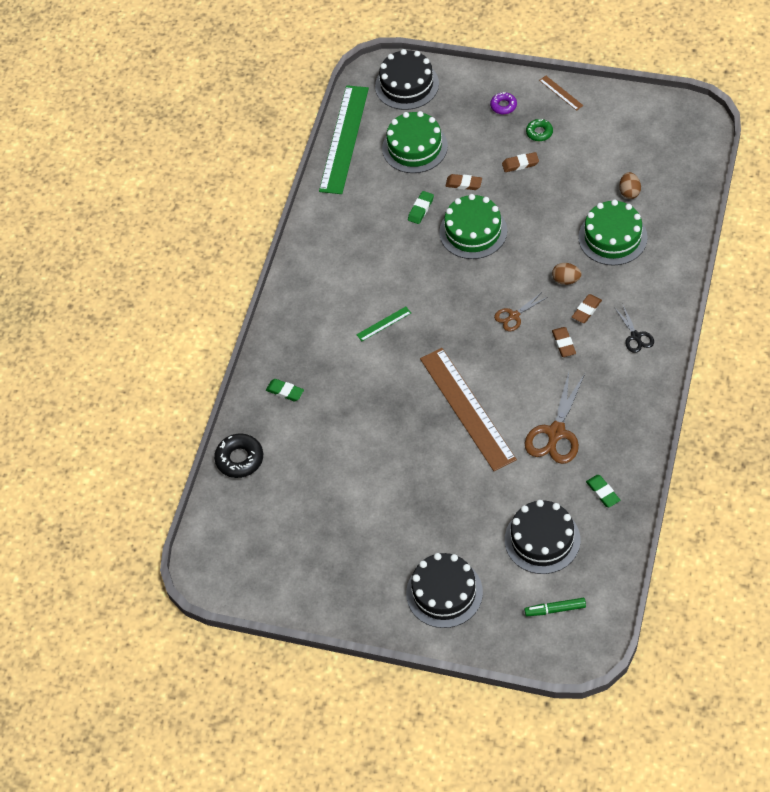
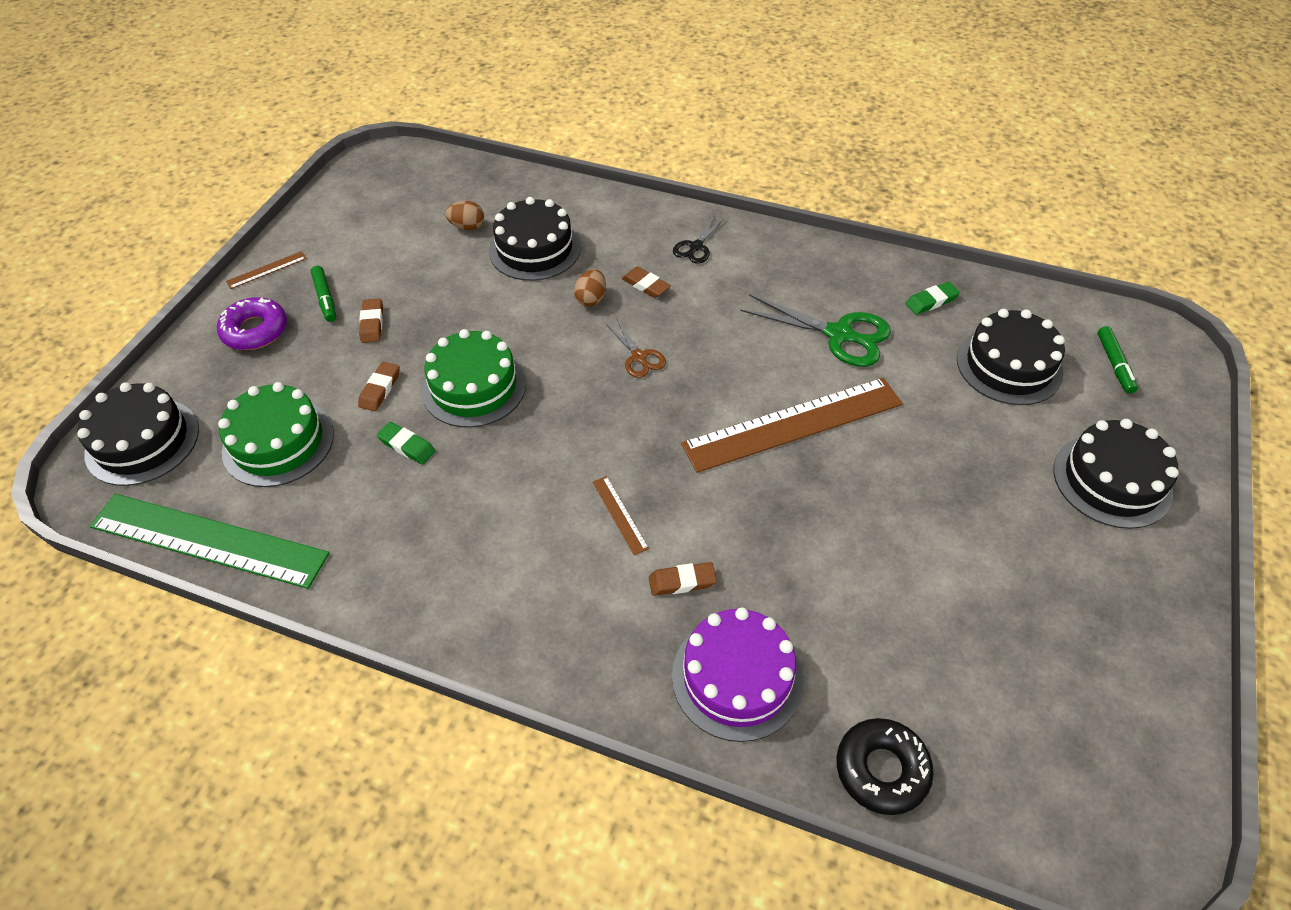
camera: 90 degrees left, 5 degrees down
(285, 391) = (737, 677): green eraser -> purple cake
(383, 324) = (619, 514): green ruler -> brown ruler
(503, 106) = (255, 330): purple donut -> purple donut, size x1.64
(539, 132) = (325, 298): green donut -> green marker
(556, 433) = (839, 335): brown scissors -> green scissors
(563, 343) = (695, 312): brown eraser -> brown eraser (682, 581)
(612, 237) = (534, 249): green cake -> black cake
(635, 336) = (696, 247): black scissors -> black scissors turned 135 degrees clockwise

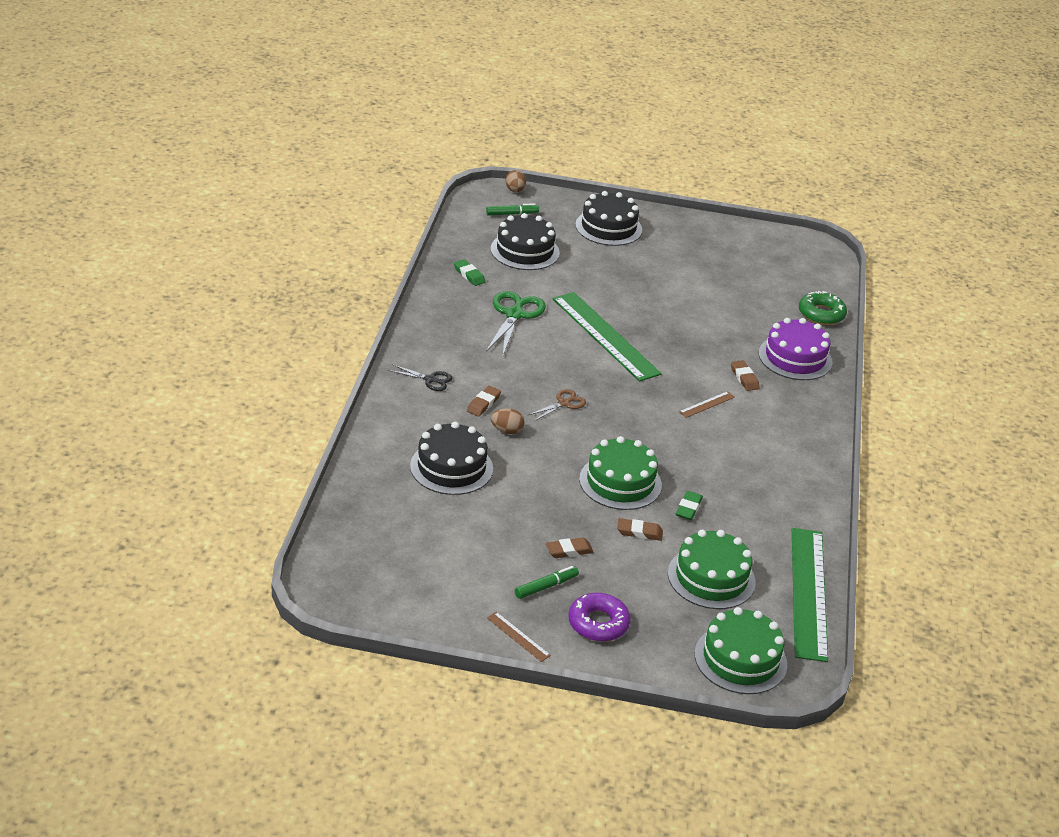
camera: 105 degrees left, 15 degrees down
(142, 441) = (740, 659): black cake -> green cake
(467, 227) = (428, 512): brown egg -> brown egg (515, 190)
(793, 424) = (605, 336): brown ruler -> green ruler
(881, 769) = (821, 314): black donut -> green donut

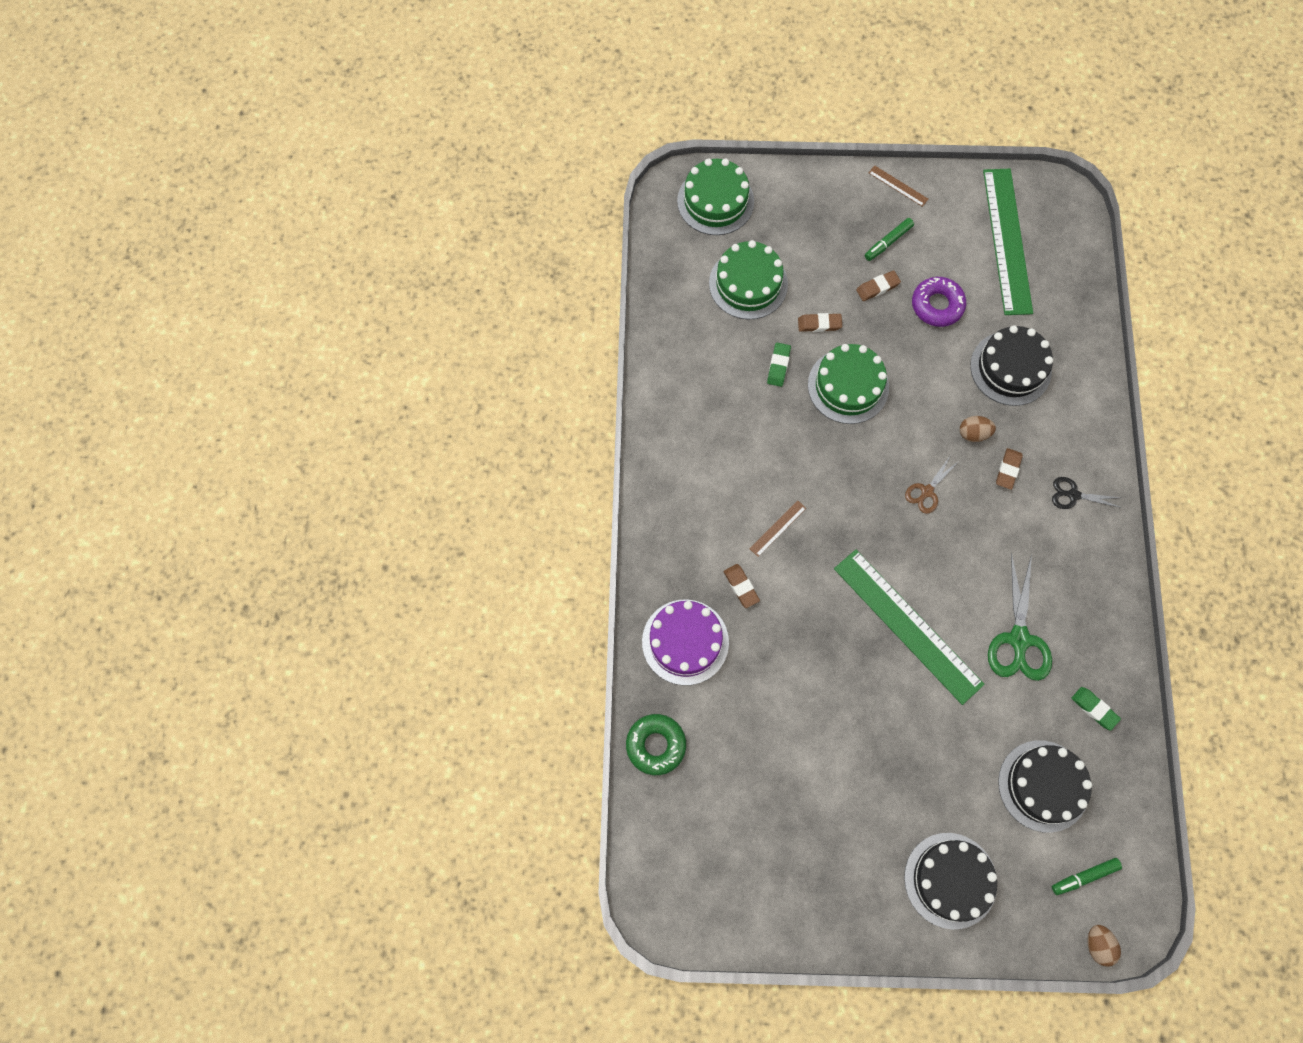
camera: 175 degrees right, 35 degrees up
(598, 623) = (836, 213): purple donut -> purple donut (937, 305)
(808, 592) = (661, 285): green ruler -> green ruler (1007, 241)

